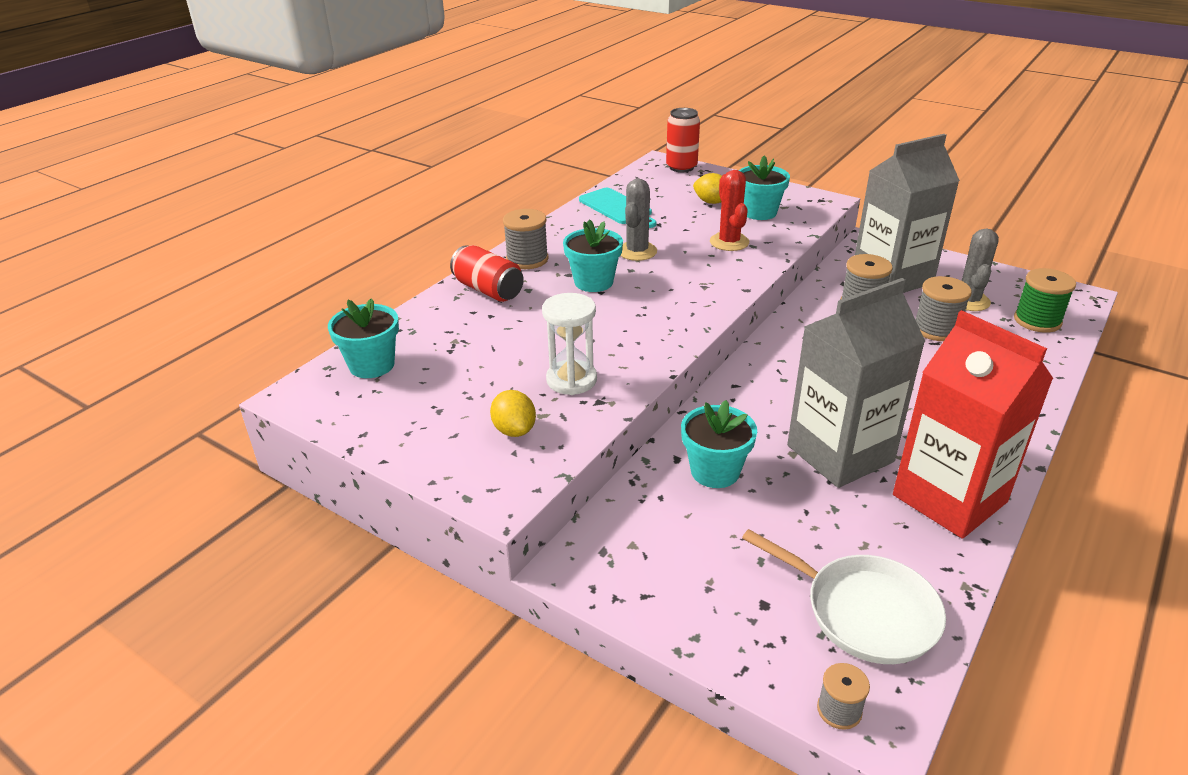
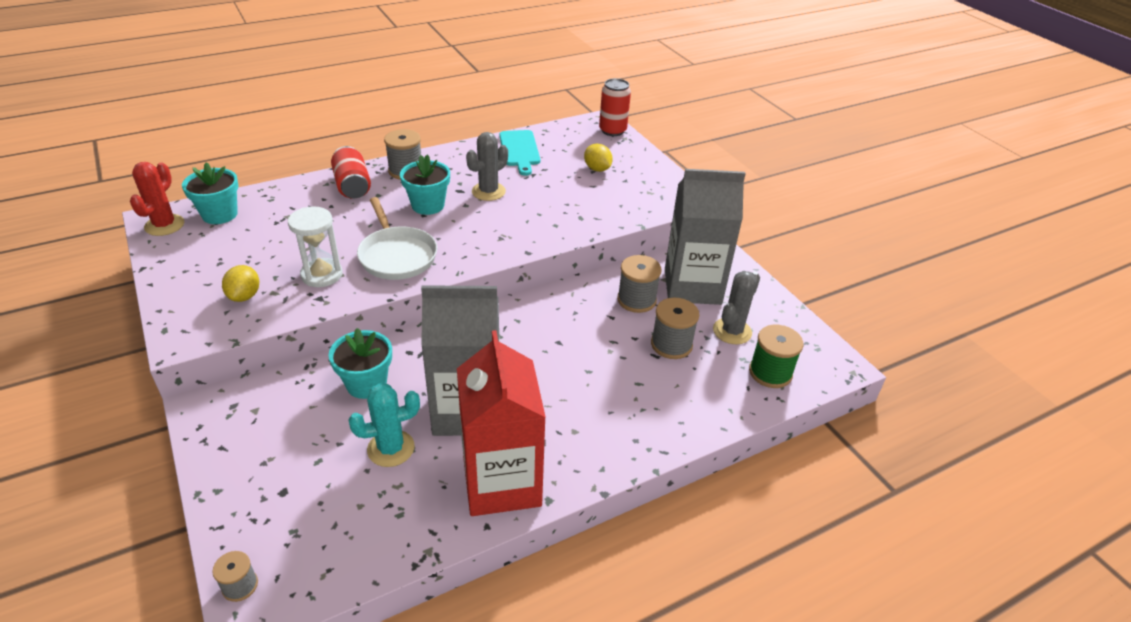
camera: 25 degrees right, 5 degrees up
(729, 242) = (566, 208): red cactus -> red cactus (164, 225)
(759, 212) = (623, 190): turquoise flower pot -> none
(815, 517) = (391, 448): none -> turquoise cactus
(864, 612) = (337, 531): white pan -> white pan (397, 255)

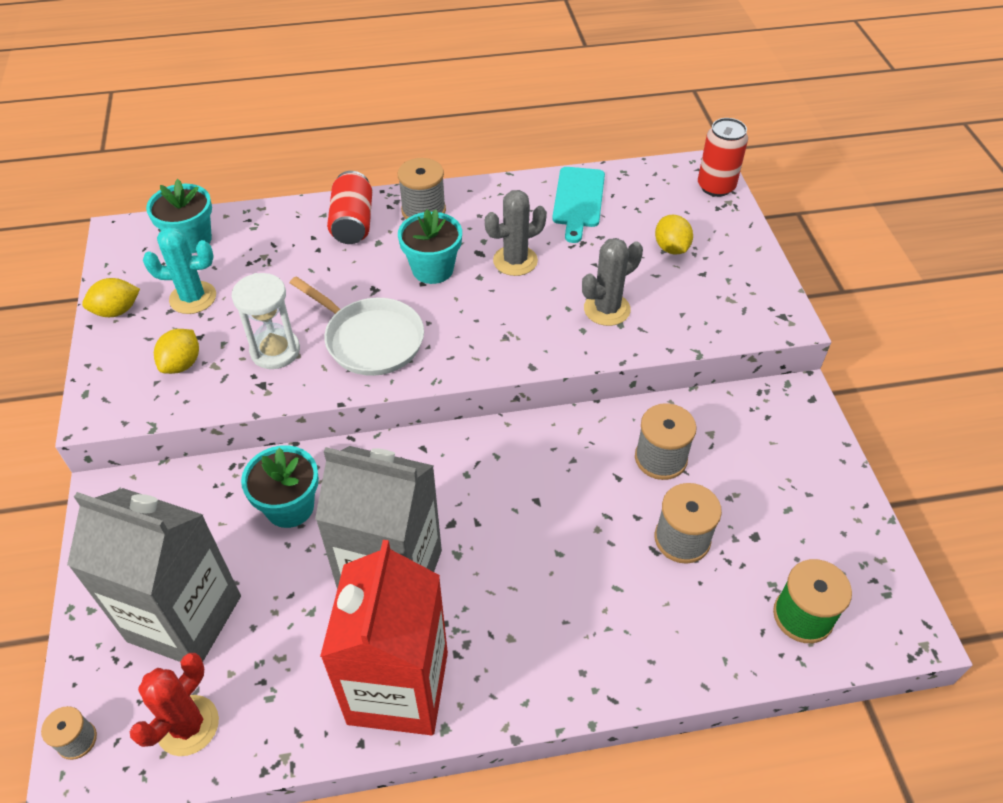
camera: 20 degrees right, 10 degrees up
(164, 225) = (128, 245): red cactus -> red cactus (188, 725)
(171, 270) = (117, 311): none -> yellow lemon
(391, 448) = (288, 605): turquoise cactus -> turquoise cactus (193, 298)
(397, 255) = (370, 339): white pan -> white pan turned 45 degrees counterclockwise
(692, 286) = (745, 453): grey carton -> grey carton (185, 618)
(732, 331) = (774, 537): grey cactus -> grey cactus (607, 309)

